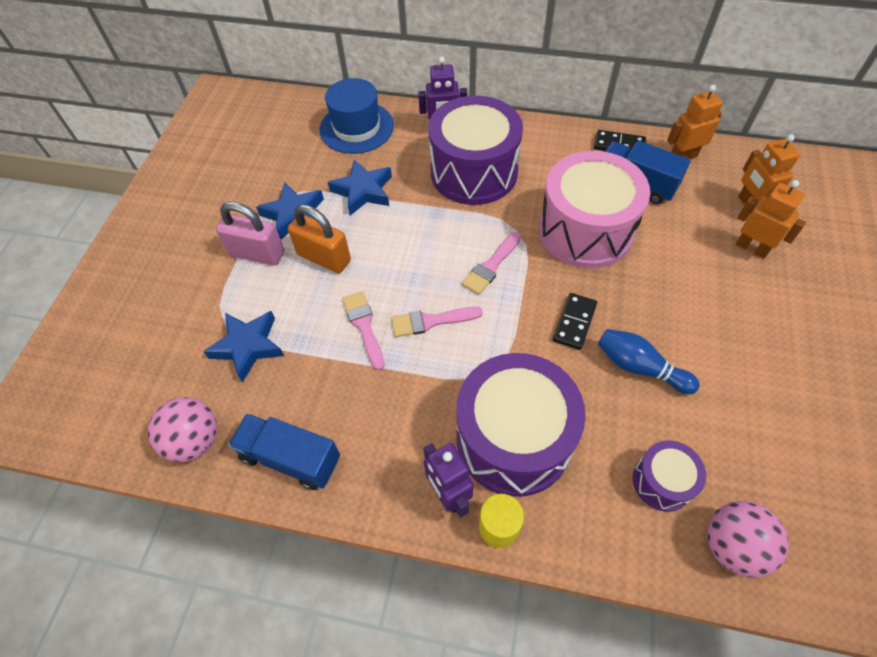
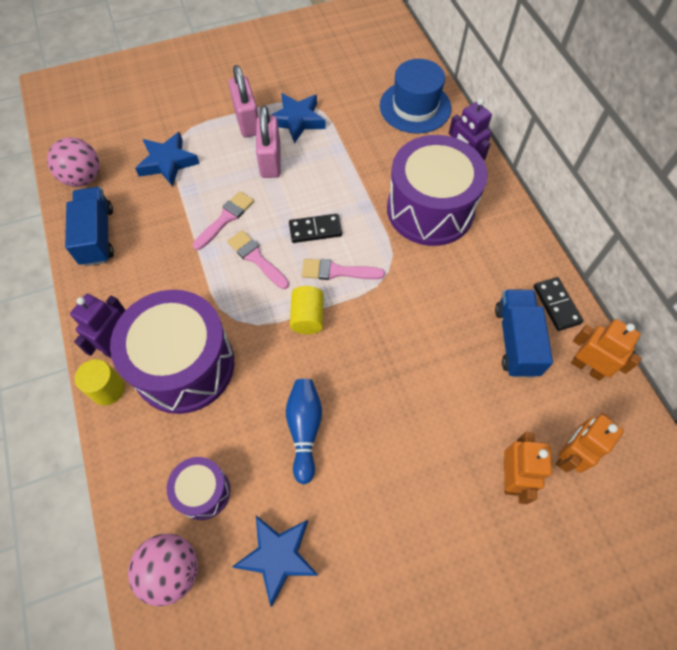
camera: 55 degrees right, 5 degrees up
(324, 257) = (270, 160): orange padlock -> pink padlock
(363, 191) = (352, 148): blue star -> blue star (278, 556)
(525, 311) = (307, 317): none -> yellow cylinder
(574, 322) = (319, 359): black domino -> black domino (315, 230)
(585, 230) = (426, 323): pink drum -> none

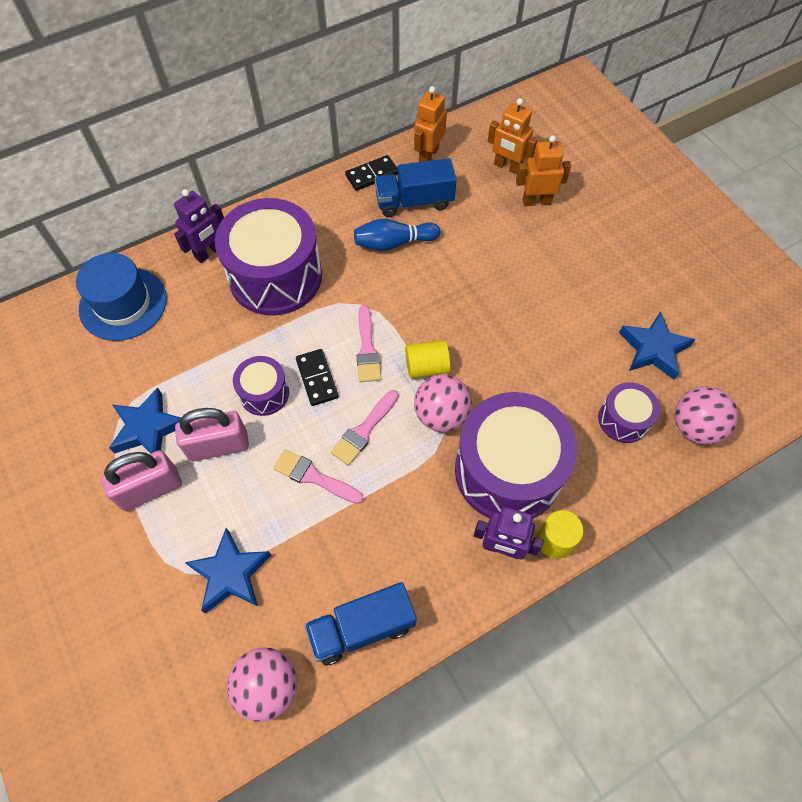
camera: 100 degrees left, 0 degrees up
(254, 320) = (441, 415): none -> pink ball
(304, 430) = (542, 349): blue bowling pin -> blue bowling pin (394, 243)
(310, 192) = (264, 393): none -> purple drum

